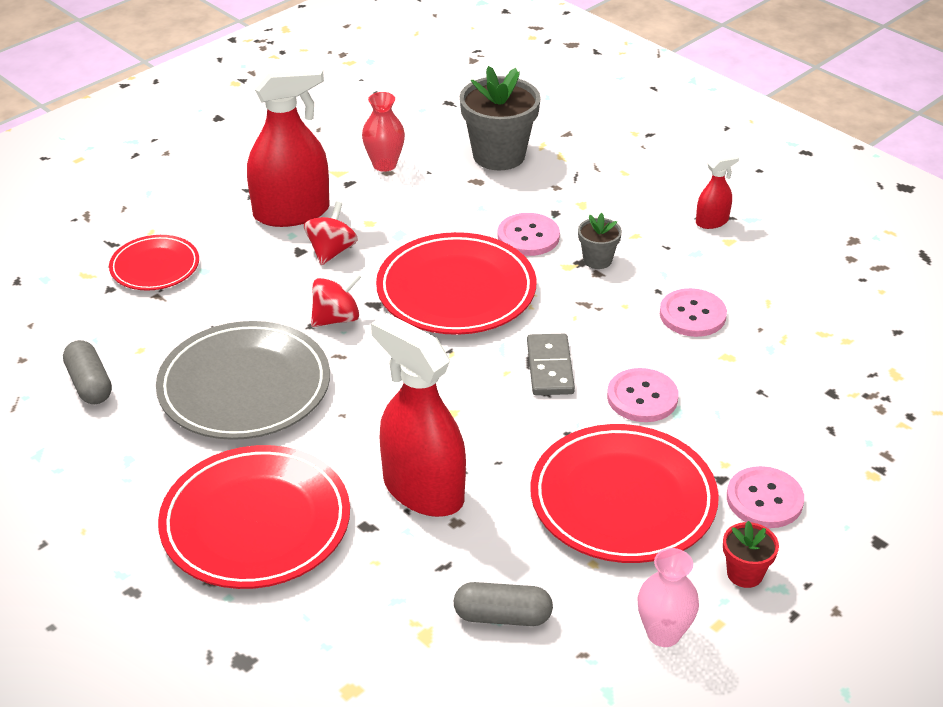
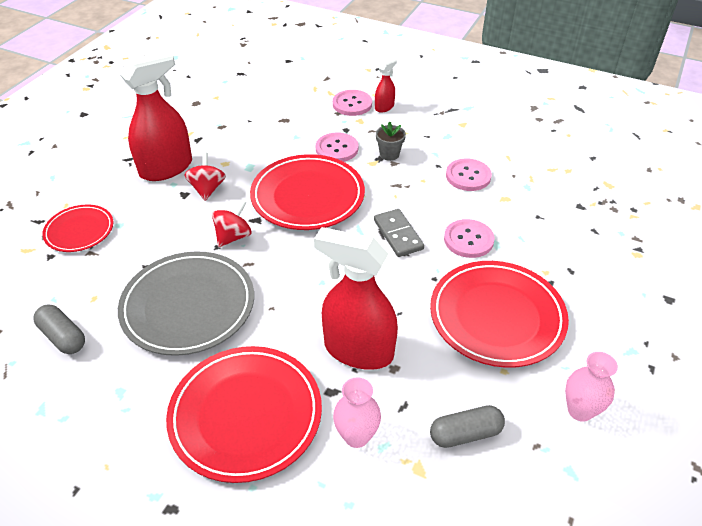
camera: 20 degrees left, 5 degrees up
(371, 581) = (356, 436): none -> pink vase
(384, 164) = (217, 122): red vase -> none
(499, 155) = (290, 100): grey flower pot -> none
(712, 221) = (446, 114): red spray bottle -> red spray bottle (384, 107)
(745, 573) = (604, 347): red flower pot -> none
(764, 499) = (584, 290): pink button -> pink button (352, 104)

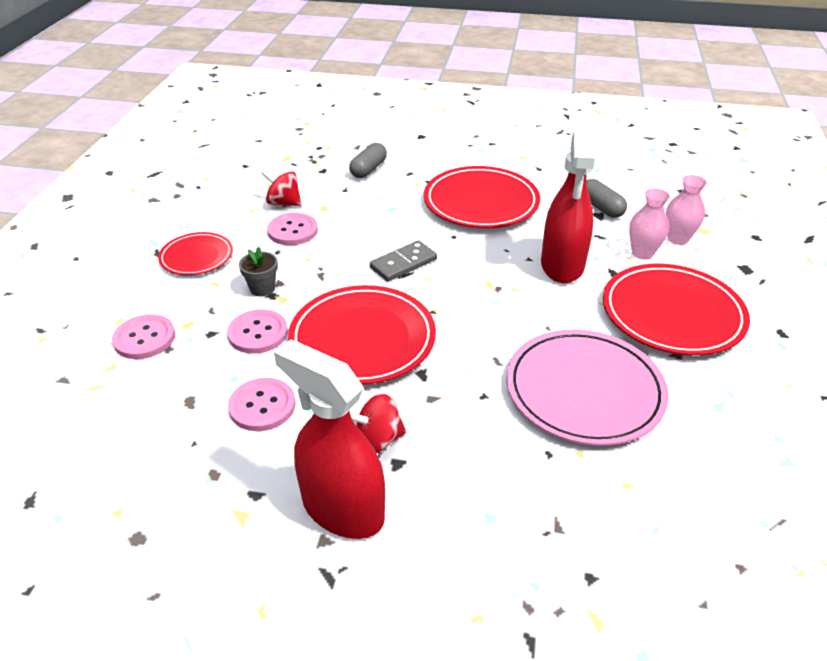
camera: 105 degrees left, 5 degrees down
(63, 337) = (697, 488): grey capsule -> grey capsule (368, 169)
(79, 231) = (524, 564): red plate -> red plate (196, 257)
(188, 306) = (584, 390): grey plate -> pink plate
(233, 236) = (460, 385): red spinning top -> red spinning top (284, 203)
(384, 107) = (153, 307): red spray bottle -> none
(468, 240) = (393, 223): pink button -> pink button (262, 406)
(580, 410) = (547, 167): pink vase -> pink vase (677, 239)

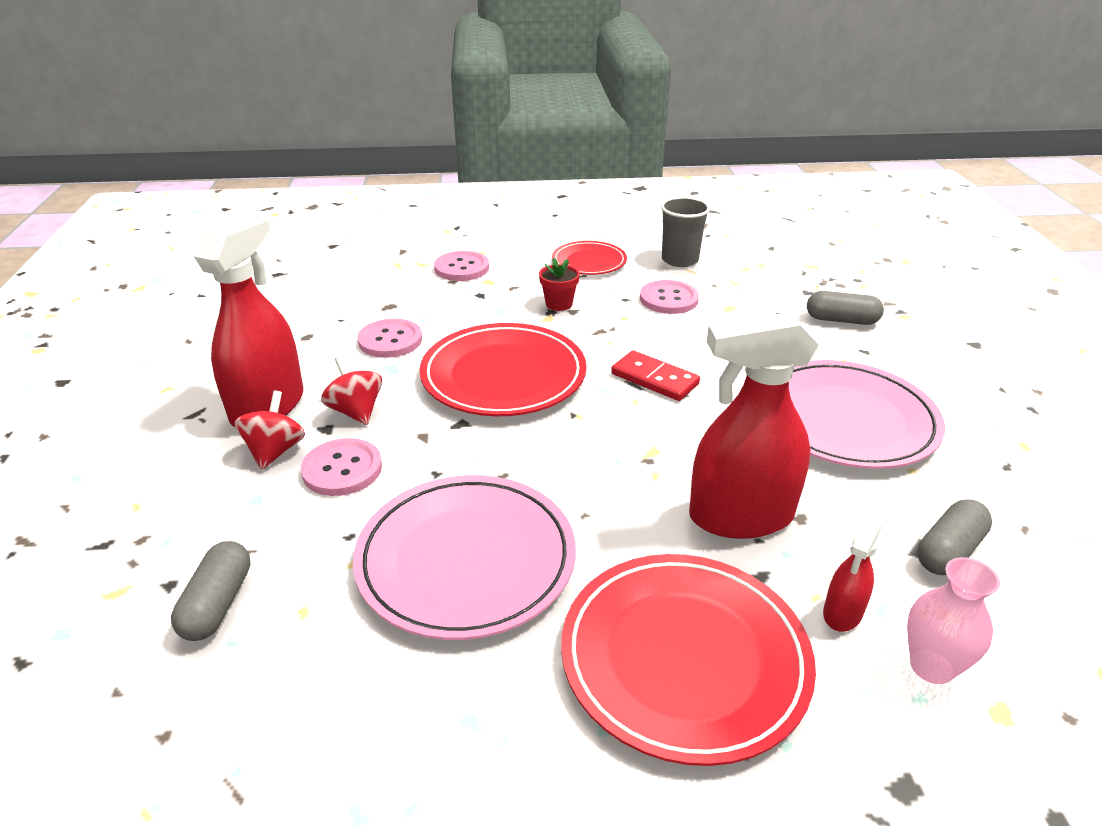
camera: 75 degrees right, 5 degrees down
(232, 210) = (680, 260): none -> grey cup
(258, 333) = (489, 317): pink button -> pink button (342, 469)
(262, 288) = (559, 304): grey flower pot -> red flower pot
(284, 203) = (717, 283): red spinning top -> red spinning top (275, 451)
(403, 263) = (654, 379): grey domino -> red domino
(481, 202) = (845, 420): red plate -> pink plate
(616, 540) = (218, 604): none -> grey capsule
(642, 253) = (842, 613): pink vase -> red spray bottle

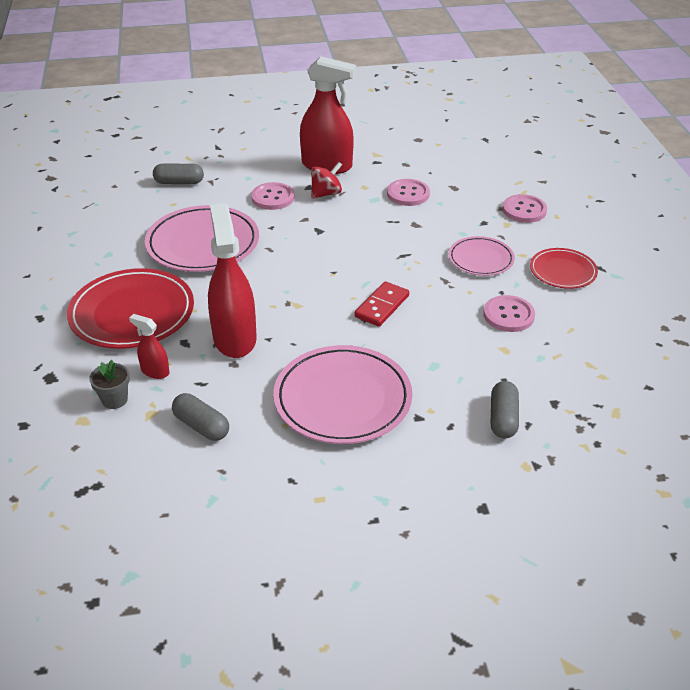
camera: 85 degrees right, 5 degrees up
(275, 451) = (287, 175): red spinning top -> none
(503, 376) = (374, 241): red plate -> none
(559, 304) = (481, 259): red flower pot -> pink plate
(680, 260) = (590, 323): grey cup -> none
(931, 666) = (115, 400): pink vase -> grey flower pot

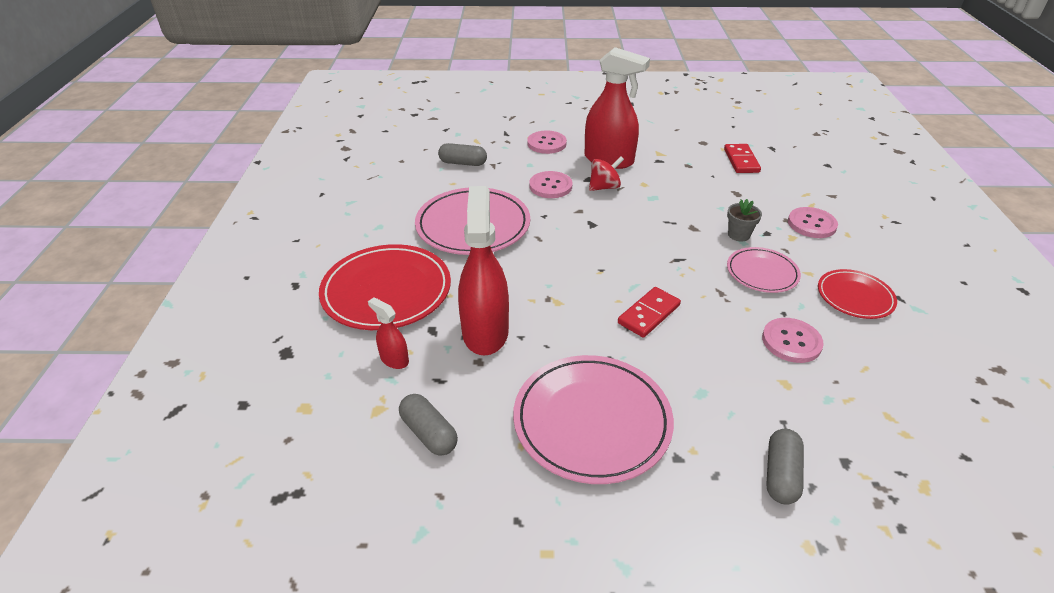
camera: 10 degrees right, 0 degrees up
(115, 400) = (344, 387): grey flower pot -> grey flower pot (738, 235)
(408, 194) = (688, 195): pink button -> pink button (546, 143)
(456, 155) = (741, 160): none -> red domino

